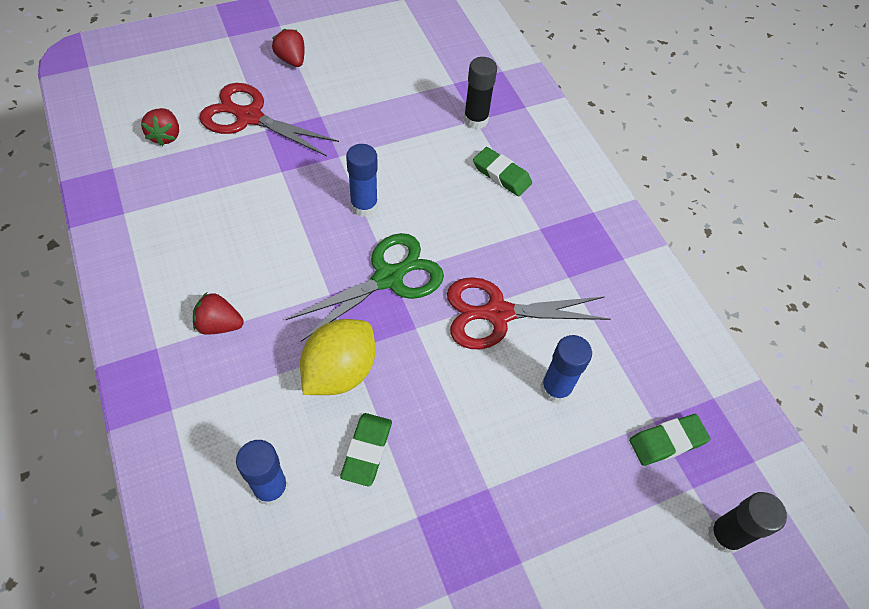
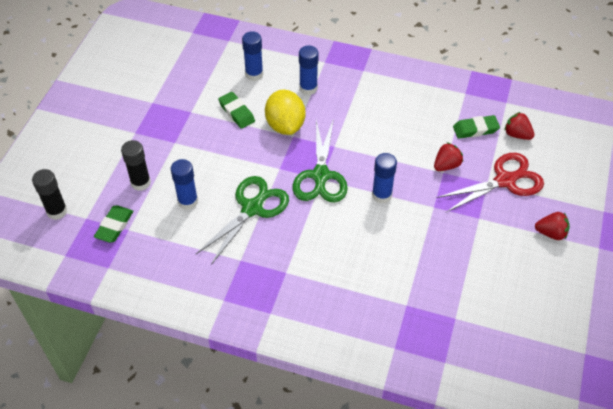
camera: 135 degrees right, 5 degrees down
(219, 325) = (355, 96): red strawberry -> red strawberry (446, 165)
(246, 392) = (308, 88): none -> blue glue stick
(475, 120) = (406, 305): black glue stick -> black glue stick (140, 183)
(497, 313) = (252, 208): red scissors -> green scissors
(501, 175) = (344, 283): green eraser -> green eraser (475, 129)

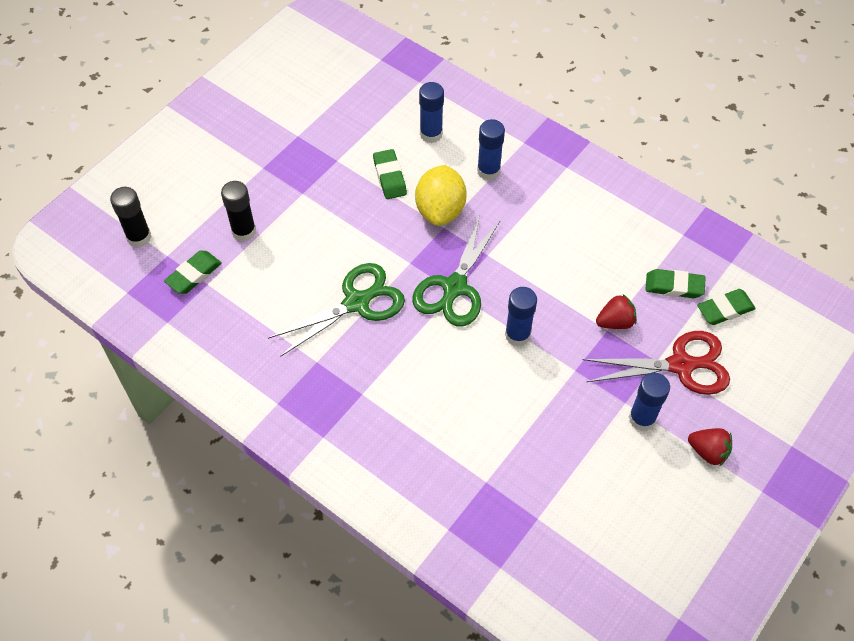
camera: 20 degrees right, 5 degrees up
(188, 201) = (287, 271): blue glue stick -> blue glue stick (642, 418)
(517, 134) = (725, 309): red strawberry -> green eraser

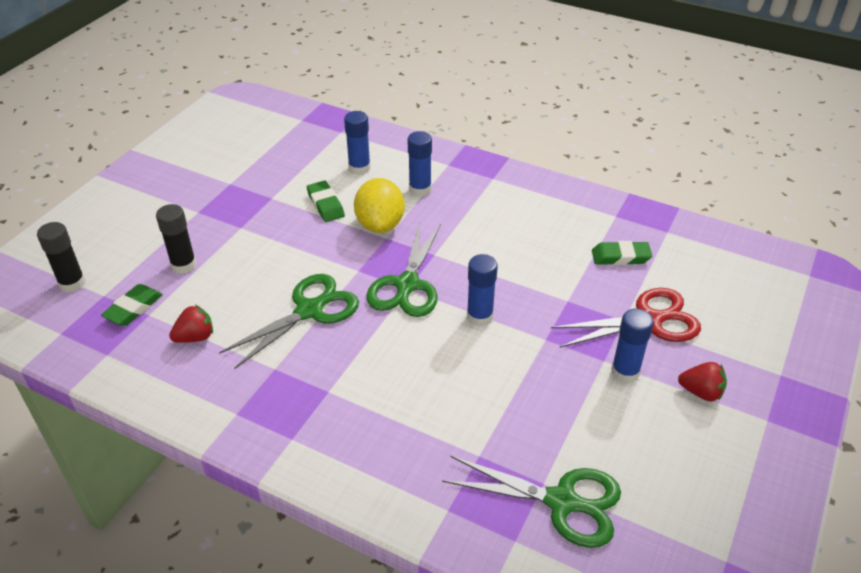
camera: 10 degrees left, 15 degrees down
(550, 539) = (562, 502): none -> green scissors
(615, 322) = (573, 293): red strawberry -> red strawberry (195, 337)
(725, 309) = (674, 269): green eraser -> none

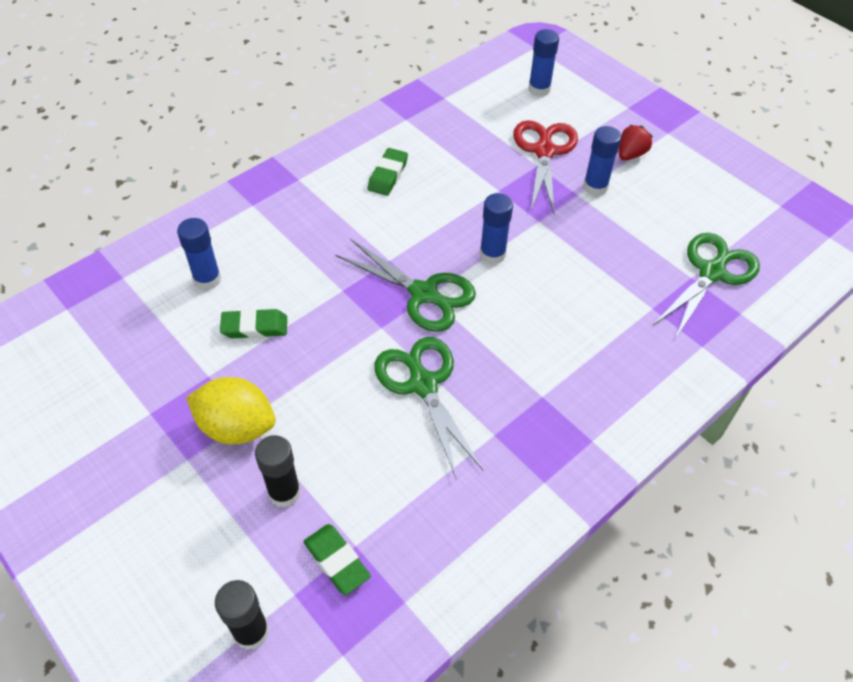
camera: 70 degrees left, 10 degrees up
(195, 337) = (416, 501): red strawberry -> none
(380, 224) = (318, 289): yellow lemon -> yellow lemon (237, 427)
(420, 189) = (280, 239): blue glue stick -> blue glue stick (539, 89)
(620, 257) = (461, 137): green eraser -> green eraser (388, 175)

